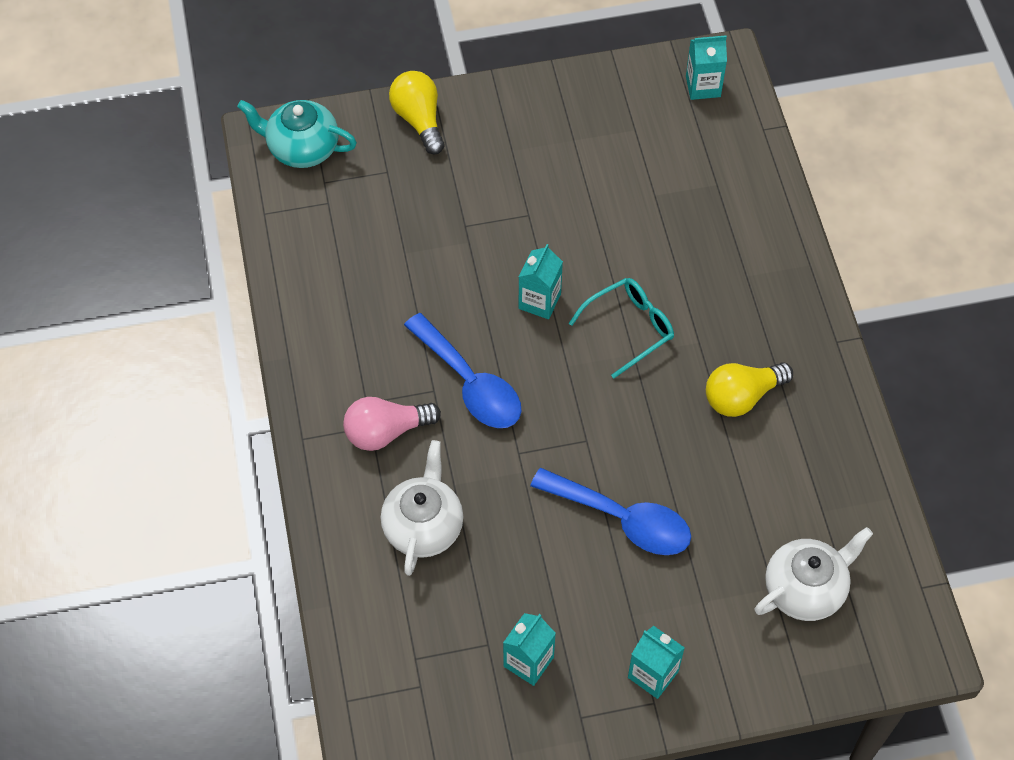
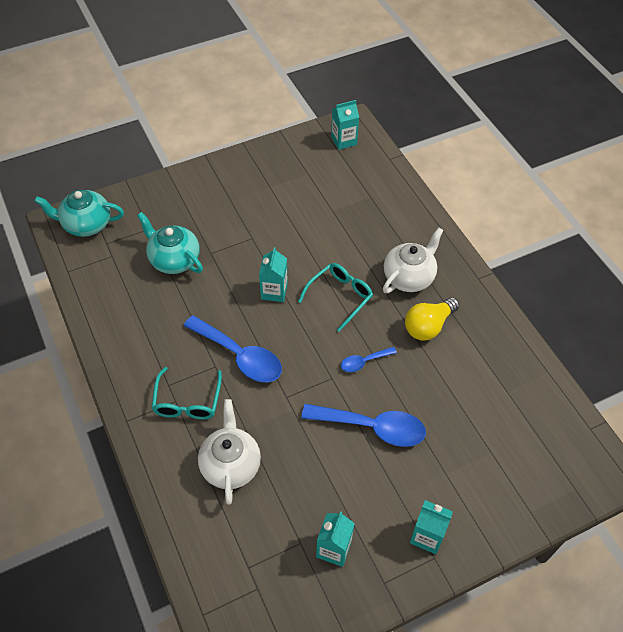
camera: 15 degrees left, 5 degrees down
(386, 431) = (187, 402): pink light bulb -> turquoise glasses
(412, 226) = (174, 260): none -> turquoise teapot
(419, 120) = (163, 192): yellow light bulb -> none
(636, 428) = (364, 362): none -> blue spoon
(805, 589) = (513, 448): white teapot -> white teapot (409, 277)

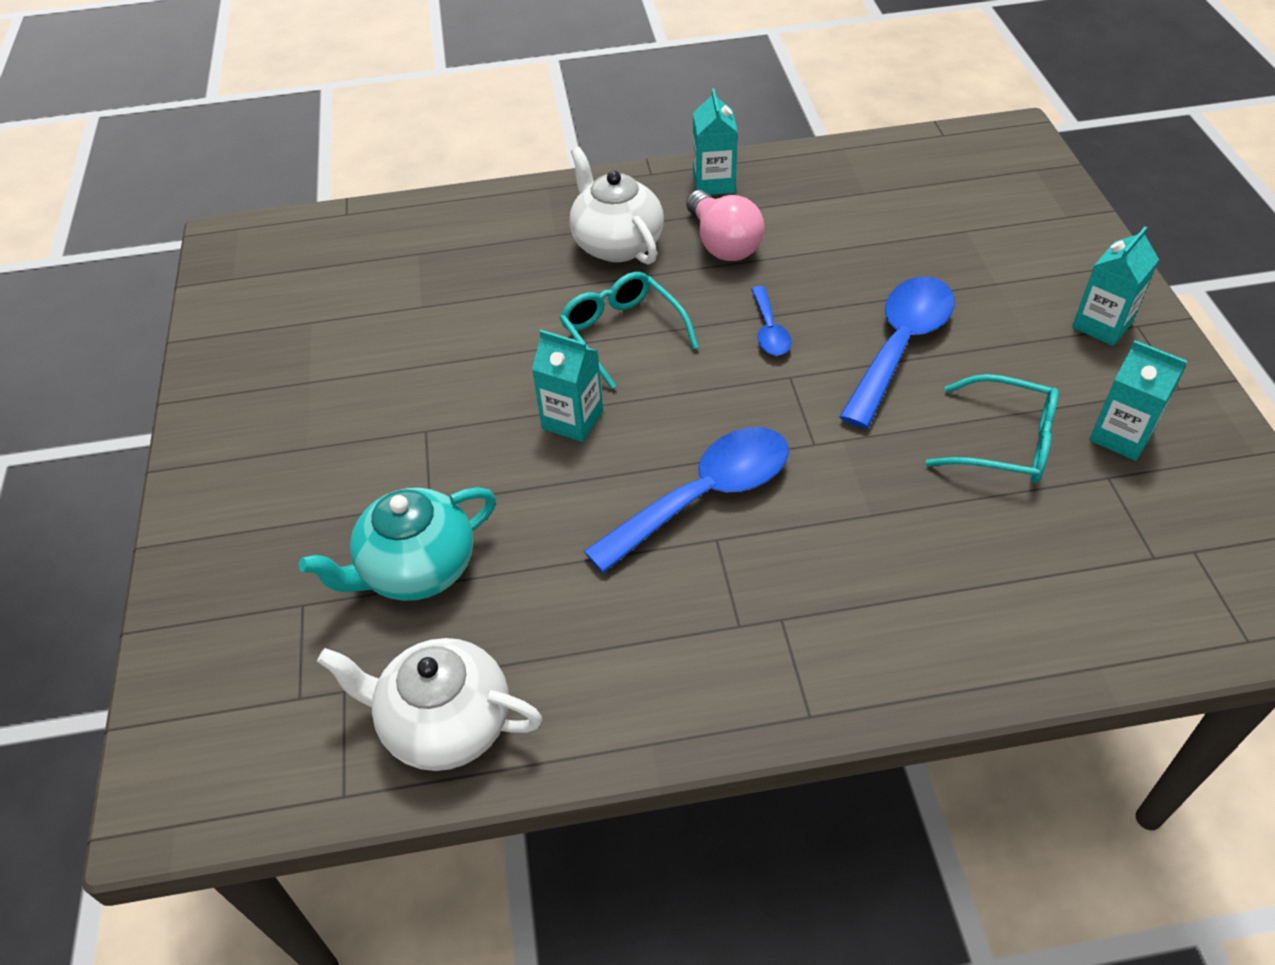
camera: 70 degrees left, 5 degrees down
(86, 224) = (215, 736): turquoise teapot -> none
(187, 402) = (790, 598): turquoise glasses -> turquoise glasses (1006, 443)
(231, 465) = (944, 549): white teapot -> white teapot (444, 723)
(344, 141) = (263, 259): turquoise carton -> turquoise carton (713, 183)
(428, 326) = (723, 244): yellow light bulb -> pink light bulb

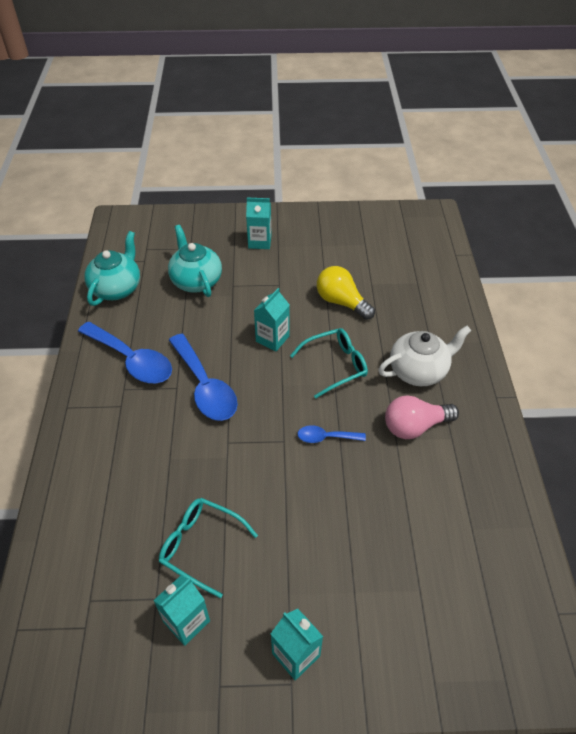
camera: 95 degrees right, 0 degrees up
(444, 723) = (117, 288): white teapot -> turquoise teapot
(471, 339) = (341, 302): none -> yellow light bulb
(713, 183) = (484, 431): turquoise carton -> turquoise carton (259, 242)
(900, 346) = (298, 508): blue spoon -> blue spoon (132, 360)
(1006, 443) = (200, 545): turquoise glasses -> turquoise glasses turned 90 degrees clockwise

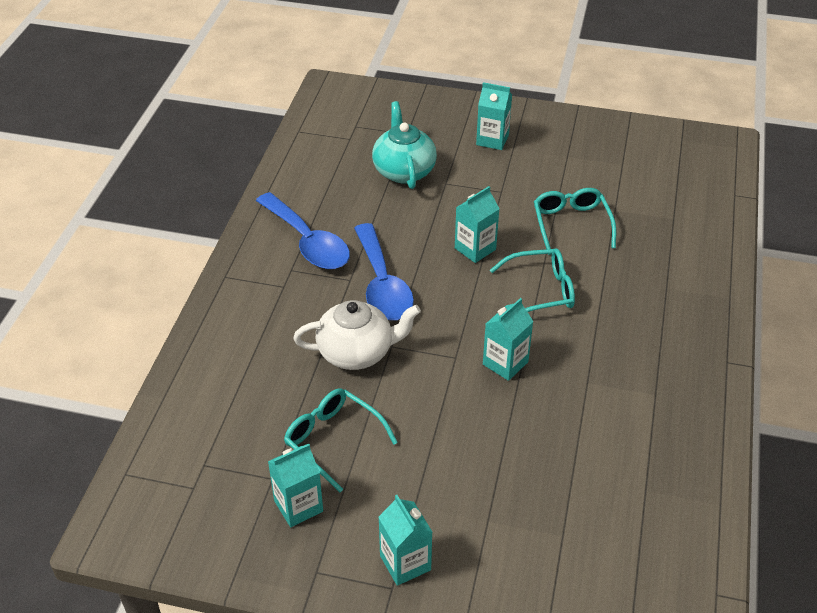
camera: 15 degrees right, 5 degrees down
(117, 288) = (311, 163): turquoise teapot -> none
(326, 437) = (505, 363): blue spoon -> turquoise carton
(341, 302) = (571, 224): yellow light bulb -> turquoise glasses
(415, 426) = (614, 373): pink light bulb -> none
(419, 371) = (640, 315): white teapot -> white teapot (357, 352)

